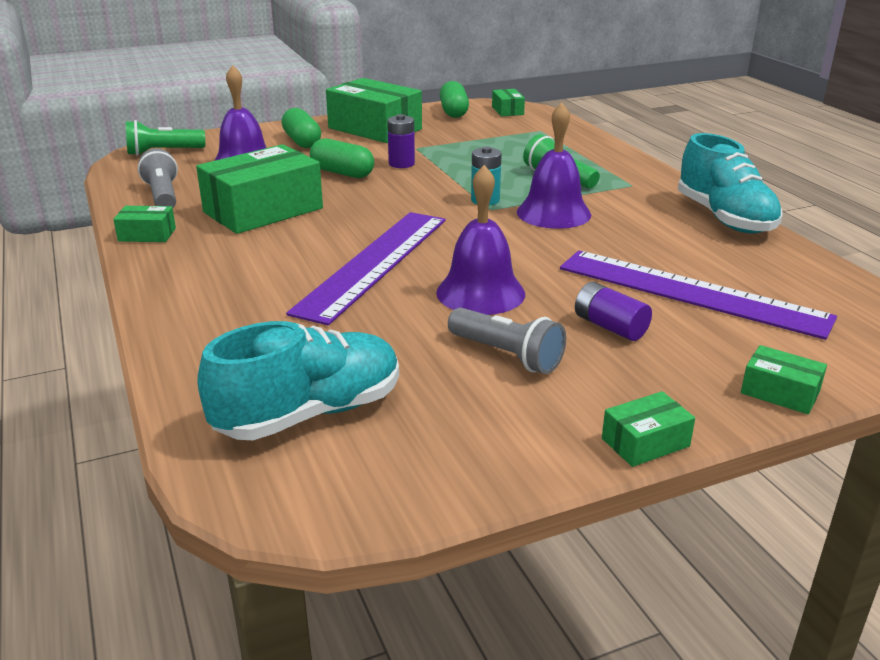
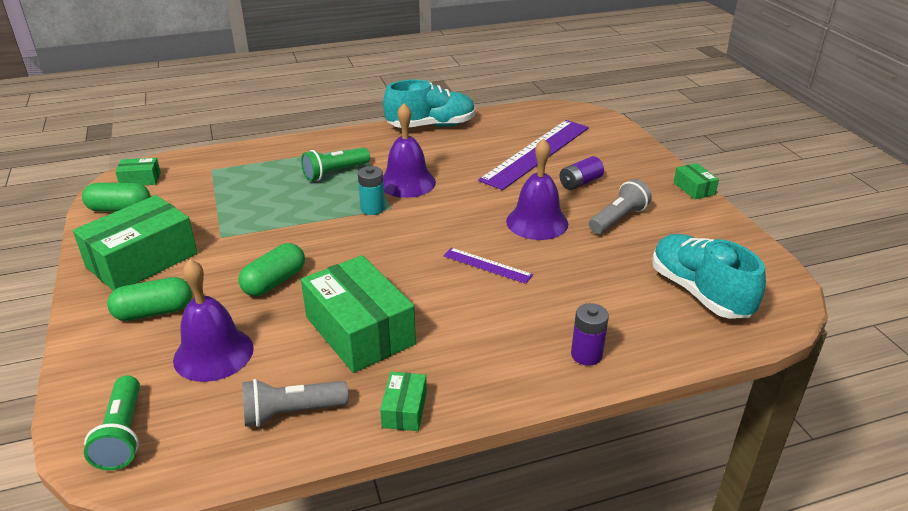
camera: 85 degrees left, 5 degrees up
(374, 263) = (487, 265): purple ruler -> purple ruler, size x0.46
(401, 164) = (265, 246): purple battery -> purple battery (586, 355)
(780, 392) = (641, 149): green box -> none

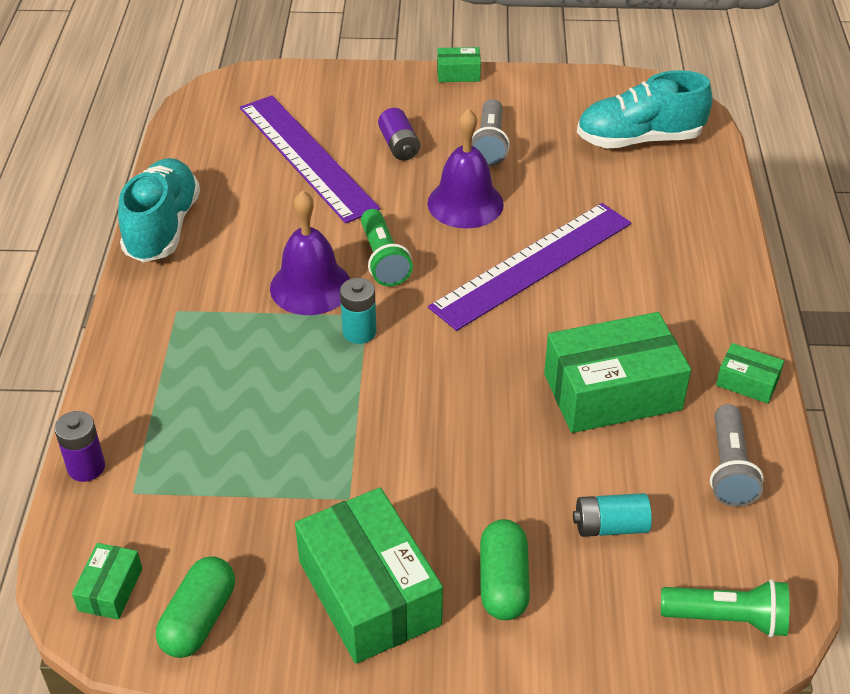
camera: 70 degrees left, 10 degrees up
(213, 353) = (610, 526): purple bell -> turquoise battery
(274, 282) = (486, 453): green capsule -> none
(335, 173) = (239, 352): green flashlight -> green flashlight (383, 259)
(487, 265) = (532, 264): purple ruler -> purple ruler, size x2.17
(586, 355) = (705, 240): purple battery -> purple battery (86, 467)
(618, 219) = (490, 144): grey flashlight -> grey flashlight turned 150 degrees counterclockwise

